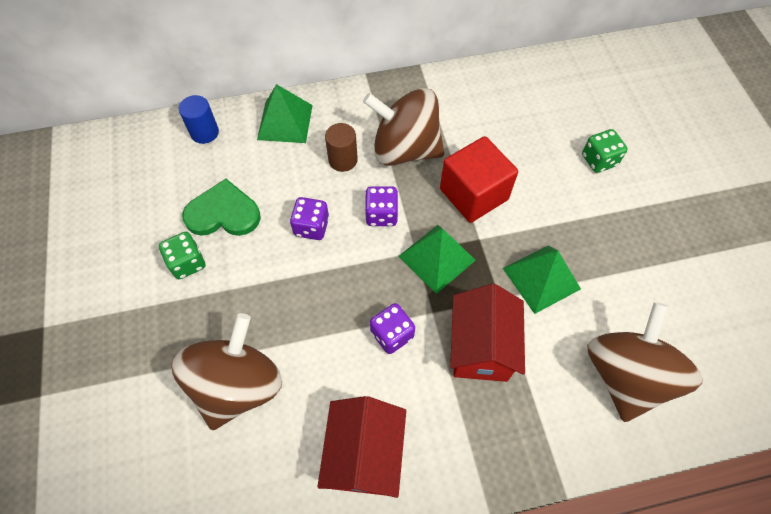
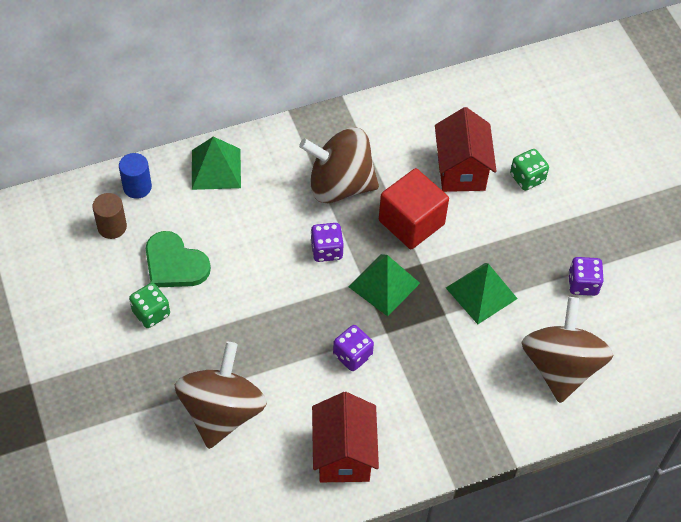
camera: 10 degrees left, 5 degrees down
(223, 213) = (174, 264): green heart -> green heart turned 135 degrees counterclockwise
(311, 227) = (262, 268): purple dice -> purple dice (582, 284)
(343, 160) = (280, 201): brown cylinder -> brown cylinder (112, 227)
(481, 348) = (433, 358): red house -> red house (461, 170)

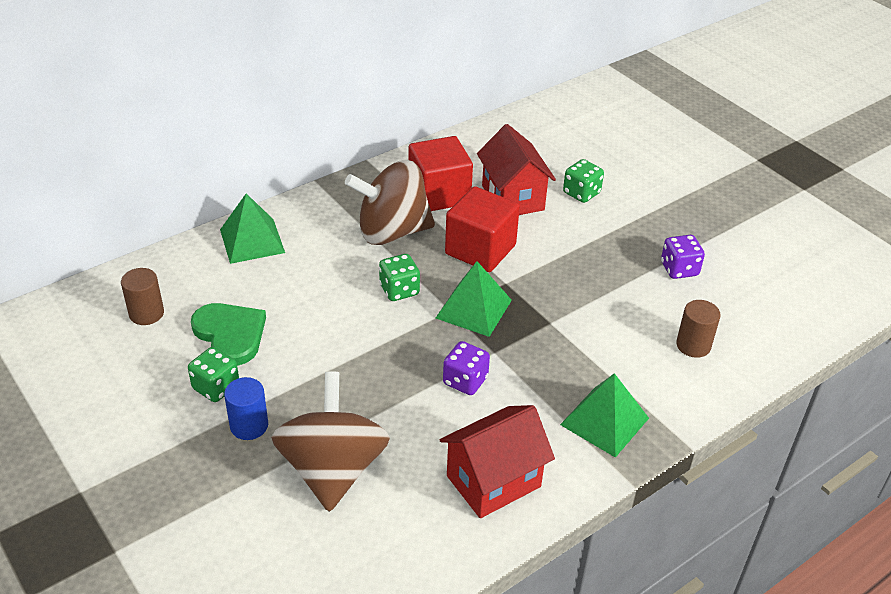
camera: 15 degrees left, 15 degrees down
(137, 187) = (167, 272): blue cylinder -> blue cylinder (249, 426)
(174, 264) = (230, 334): green heart -> green heart turned 150 degrees counterclockwise
(326, 250) = (399, 290): purple dice -> green dice
(344, 454) = (493, 481): red house -> red house turned 75 degrees clockwise
(395, 151) = (439, 194): none -> red cube
(481, 293) = (580, 296): green pyramid -> green pyramid (604, 421)
(560, 367) = (693, 345): brown spinning top -> brown cylinder

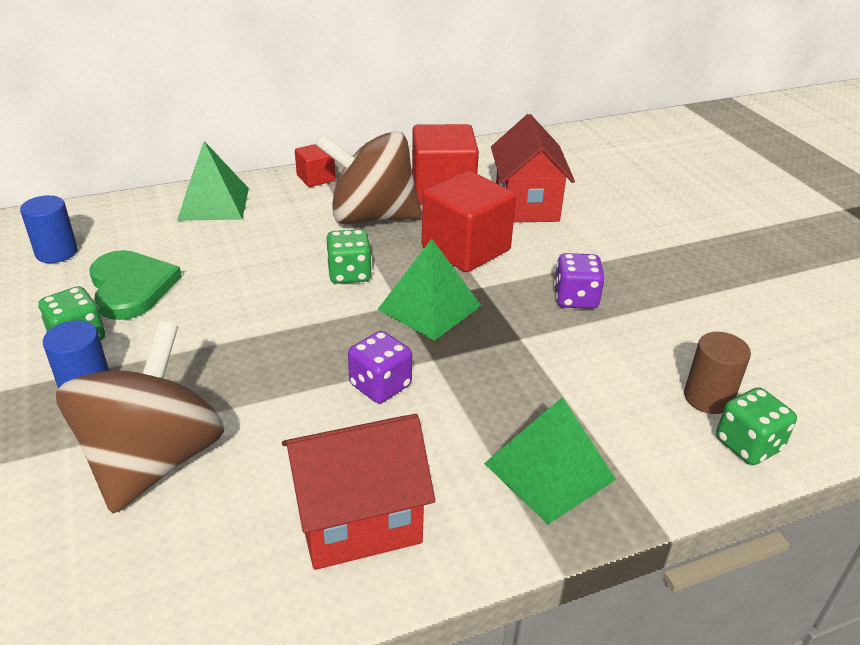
camera: 15 degrees right, 5 degrees down
(146, 313) = (56, 252): brown cylinder -> blue cylinder
(326, 199) = (316, 178): none -> red cube
(581, 193) = (611, 212): green dice -> green dice (748, 445)
(679, 269) = (712, 306): purple dice -> purple dice (575, 298)

